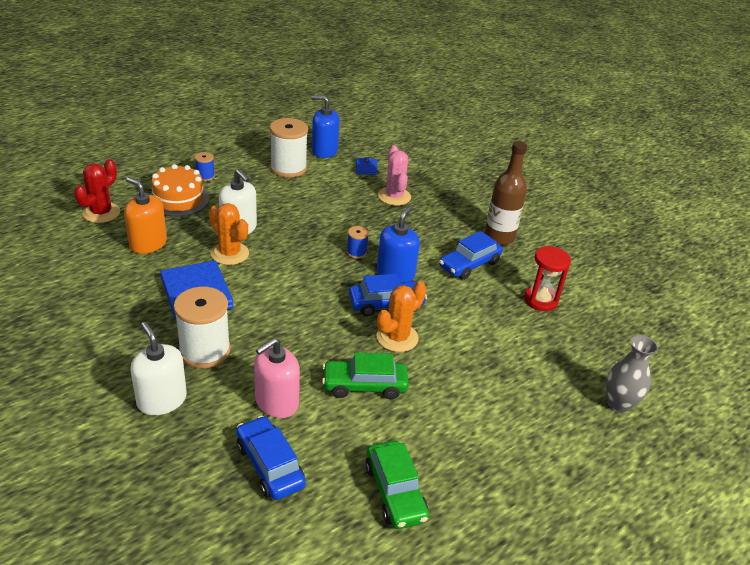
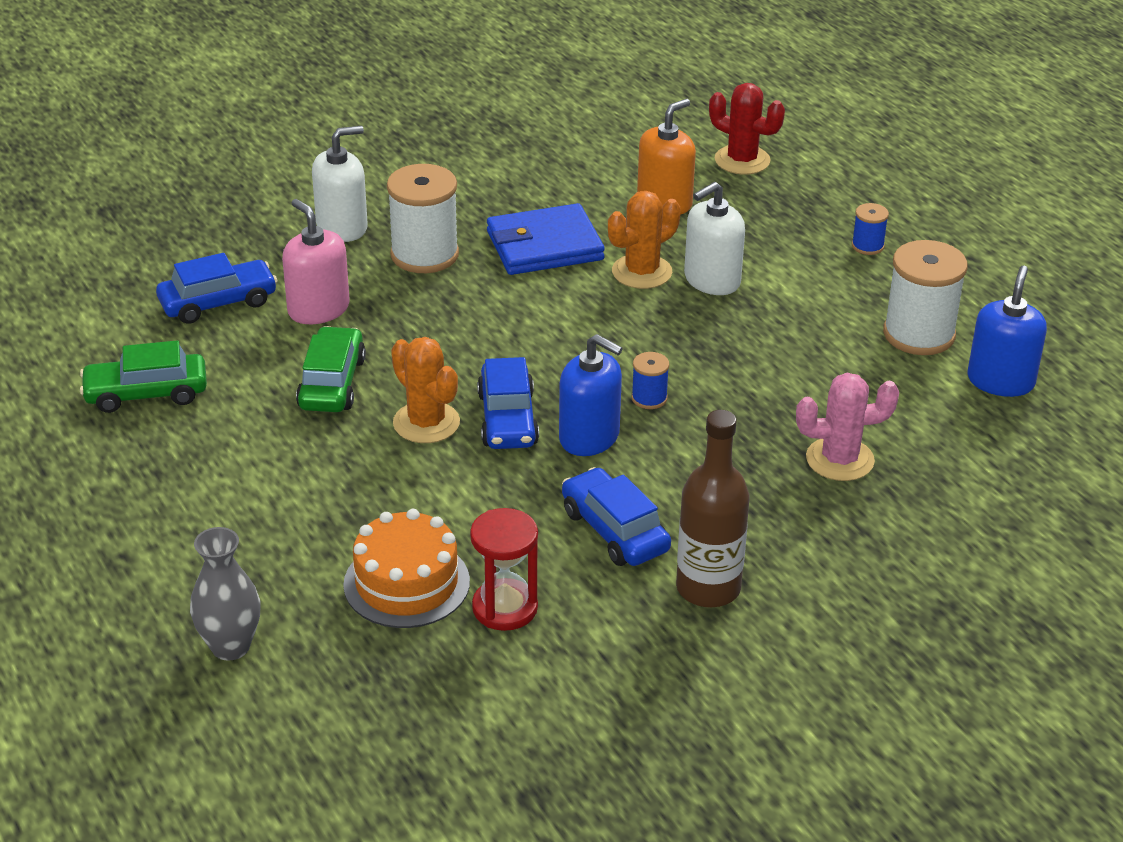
camera: 100 degrees right, 0 degrees up
(178, 199) = (790, 223): orange cake -> orange cake (406, 583)
(366, 168) = (944, 431): blue wallet -> none

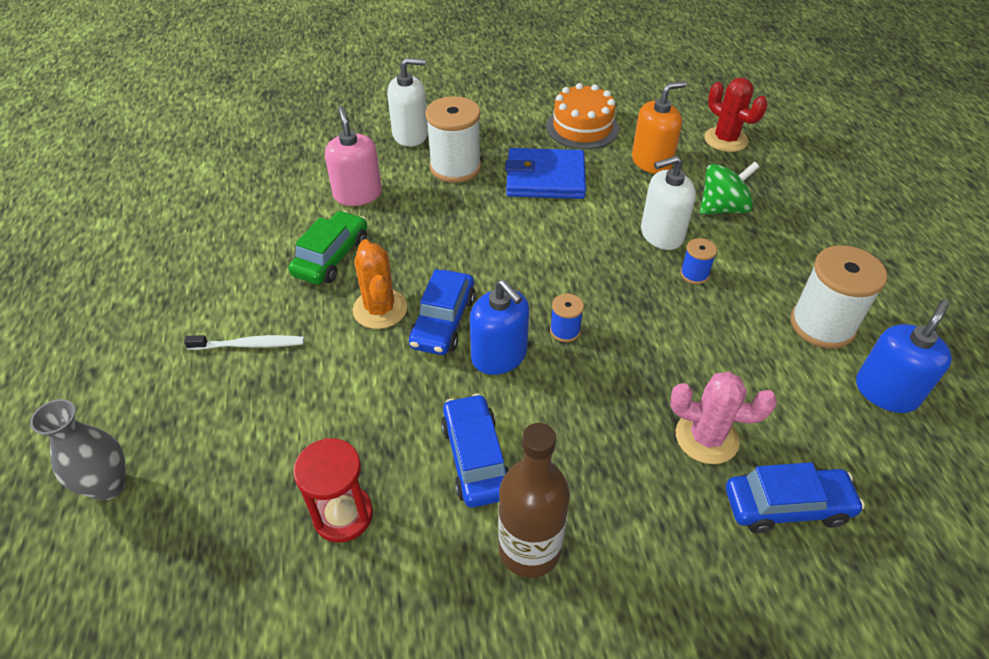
camera: 20 degrees right, 10 degrees up
(146, 393) = (202, 234): green car -> none
(218, 302) = (294, 174): blue car -> blue car (786, 506)
(294, 490) = (249, 345): none -> white toothbrush
(406, 583) = (279, 462): orange cake -> orange cake (582, 127)
(642, 272) = (609, 215): orange cactus -> none
(769, 238) = (722, 208): none -> green spinning top
(867, 246) = (803, 231): blue spool -> blue spool (694, 274)

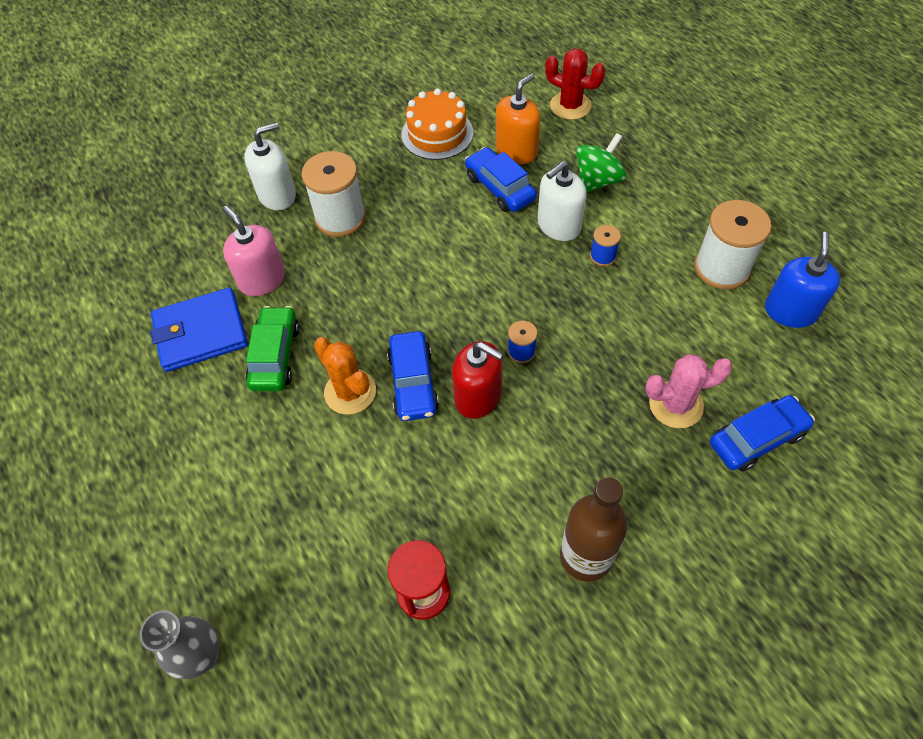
camera: 20 degrees left, 10 degrees up
(249, 345) = (249, 473): white toothbrush -> none
(476, 458) = (505, 497): blue car -> blue car (500, 188)
(499, 355) = (478, 397): blue soap dispenser -> red soap dispenser
(545, 178) = (430, 201): blue wallet -> blue wallet (201, 333)

